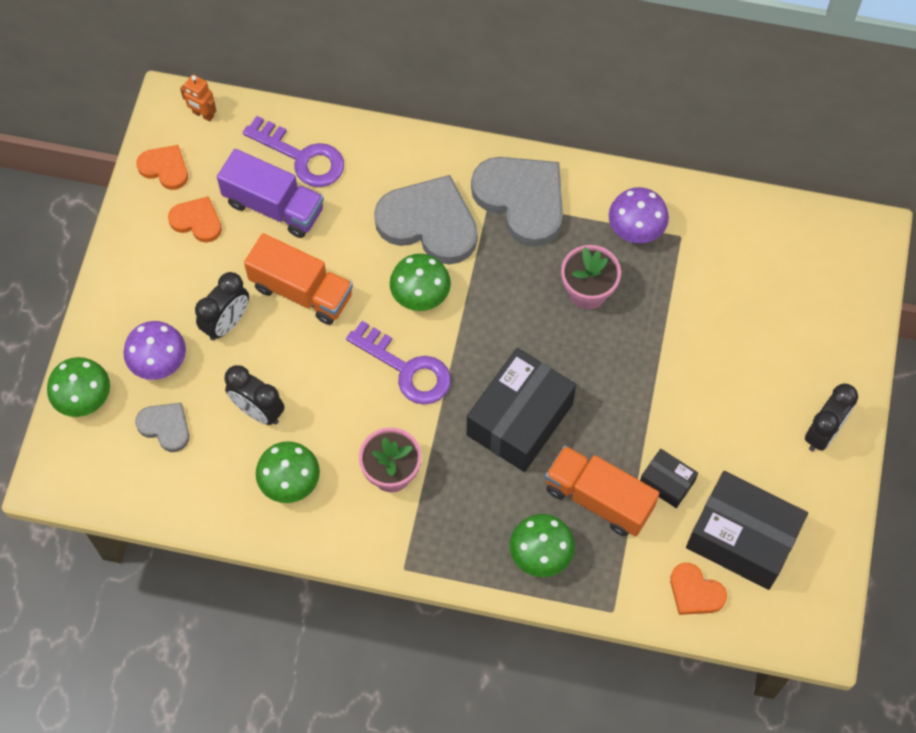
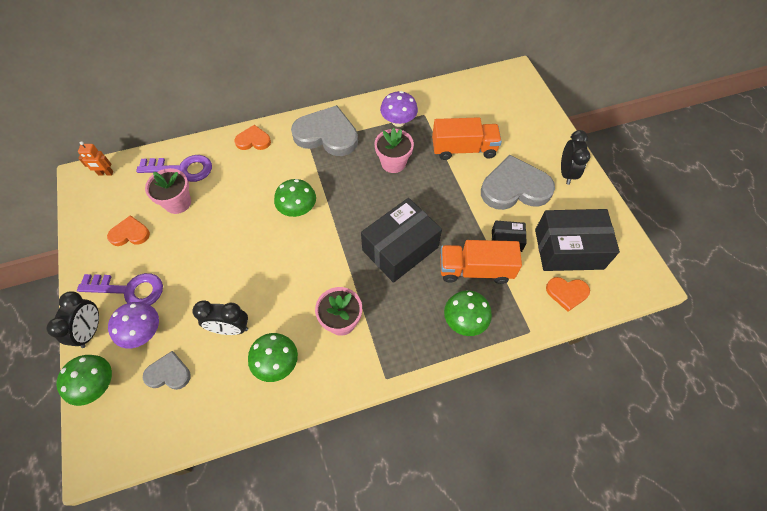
camera: 30 degrees left, 5 degrees down
(165, 168) = (93, 213): orange heart -> orange heart (253, 140)
(227, 323) = (180, 284): black clock -> black clock (91, 331)
(274, 206) = (178, 203): purple truck -> pink flower pot
(301, 291) = (221, 242): orange truck -> orange truck (463, 149)
(407, 369) = (314, 254): purple key -> purple key (129, 289)
(429, 223) = (280, 169): grey heart -> grey heart (515, 188)
(520, 419) = (400, 249): black box -> black box turned 45 degrees clockwise

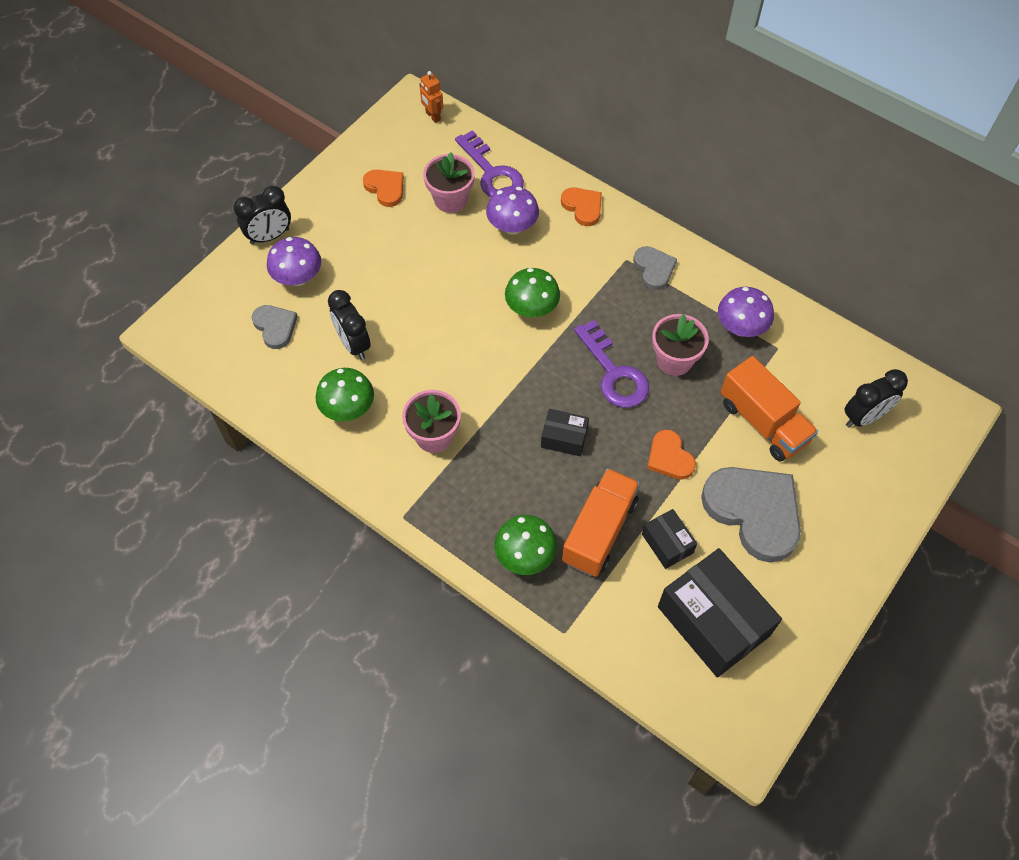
camera: 55 degrees right, 0 degrees up
(97, 385) = (226, 281): green mushroom -> none
(129, 289) = (330, 233): purple key -> purple key (614, 373)
(231, 183) = (512, 227): none -> purple mushroom
(327, 135) = (654, 269): grey heart -> grey heart, size x0.52
(400, 249) = (564, 438): black box -> black box, size x0.49
(475, 270) = (599, 531): orange truck -> orange truck turned 60 degrees clockwise
(566, 173) = (832, 561): black clock -> black clock (864, 417)
(566, 293) = (647, 649): orange heart -> orange heart (669, 457)

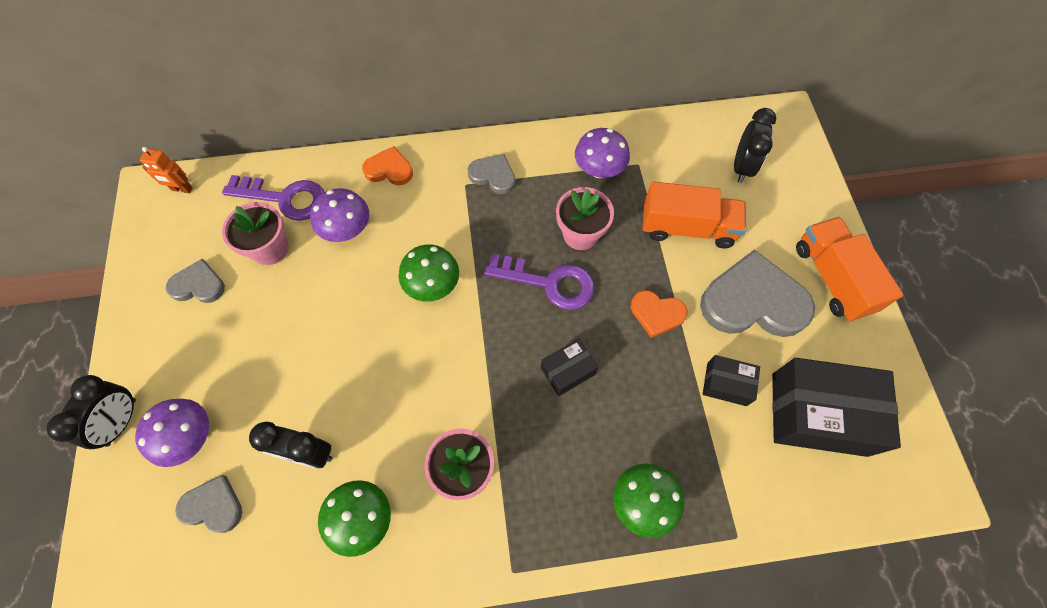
camera: 45 degrees left, 5 degrees up
(385, 188) = (198, 285): orange heart -> grey heart
(599, 531) = (672, 423): orange truck -> orange truck (832, 278)

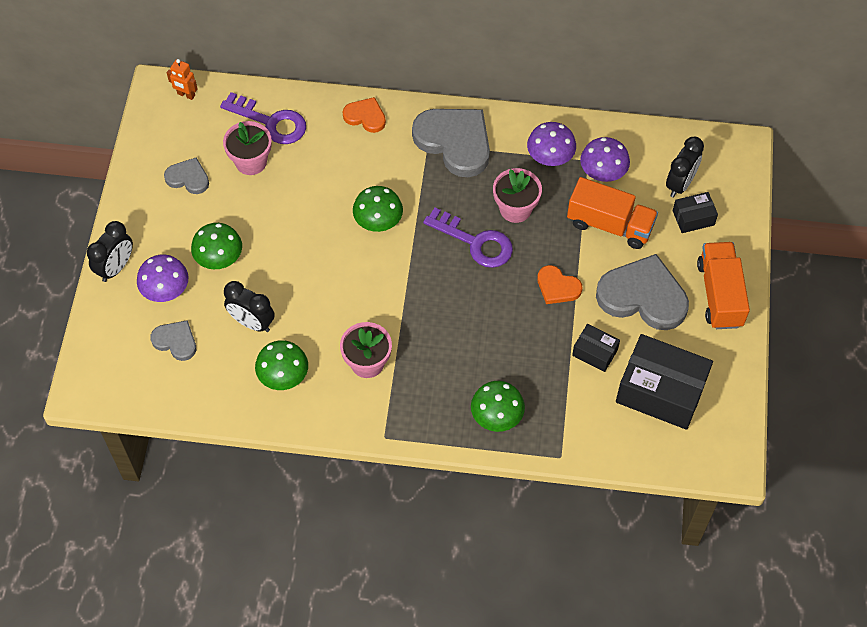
camera: 15 degrees right, 5 degrees down
(252, 377) = (219, 259): none -> green mushroom
(347, 230) = (318, 161): purple mushroom -> purple mushroom (602, 173)
(493, 175) = (454, 142): grey heart -> grey heart, size x1.93
(567, 371) = (469, 313): black box -> black box (693, 218)

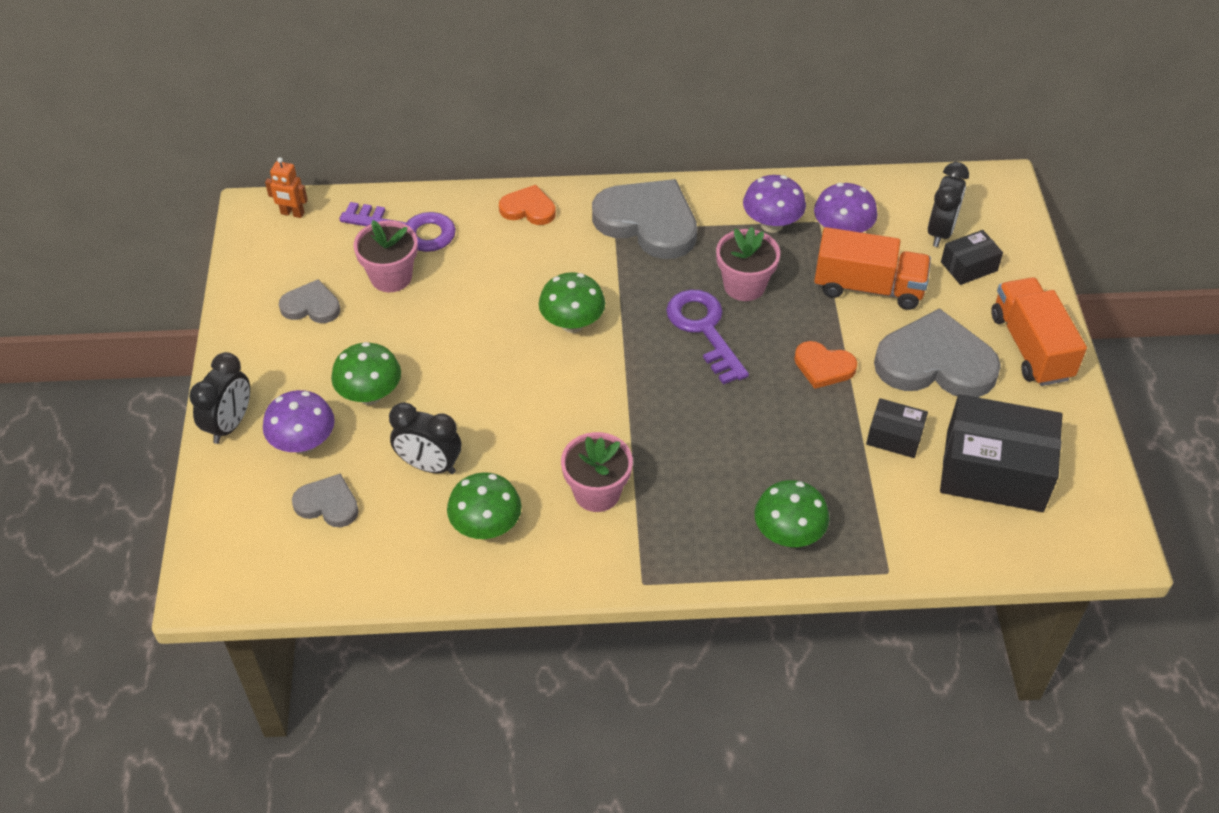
camera: 10 degrees left, 10 degrees down
(475, 242) = (704, 329): purple key -> purple key turned 135 degrees counterclockwise

